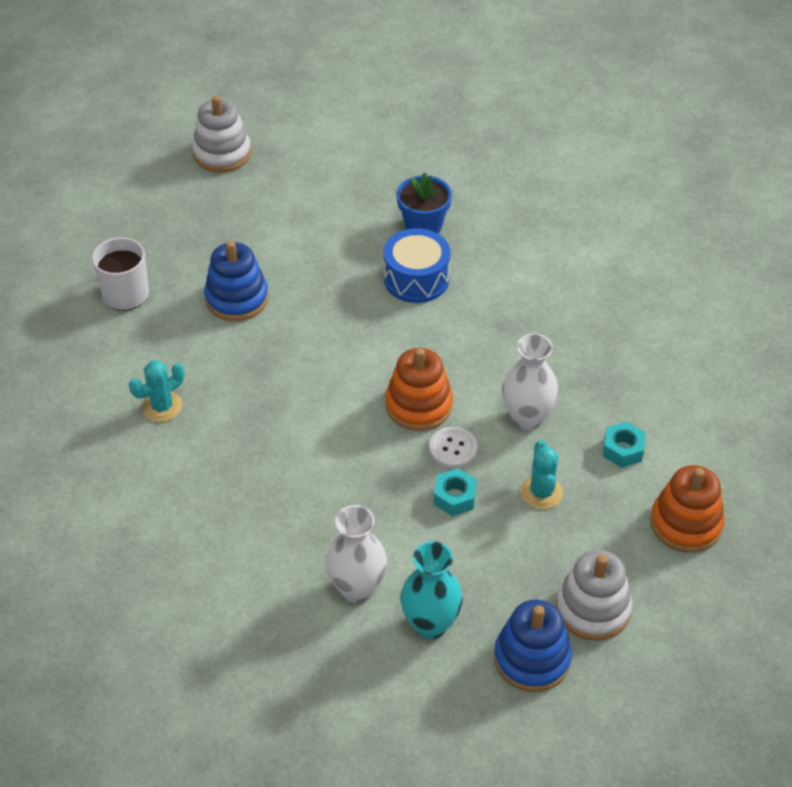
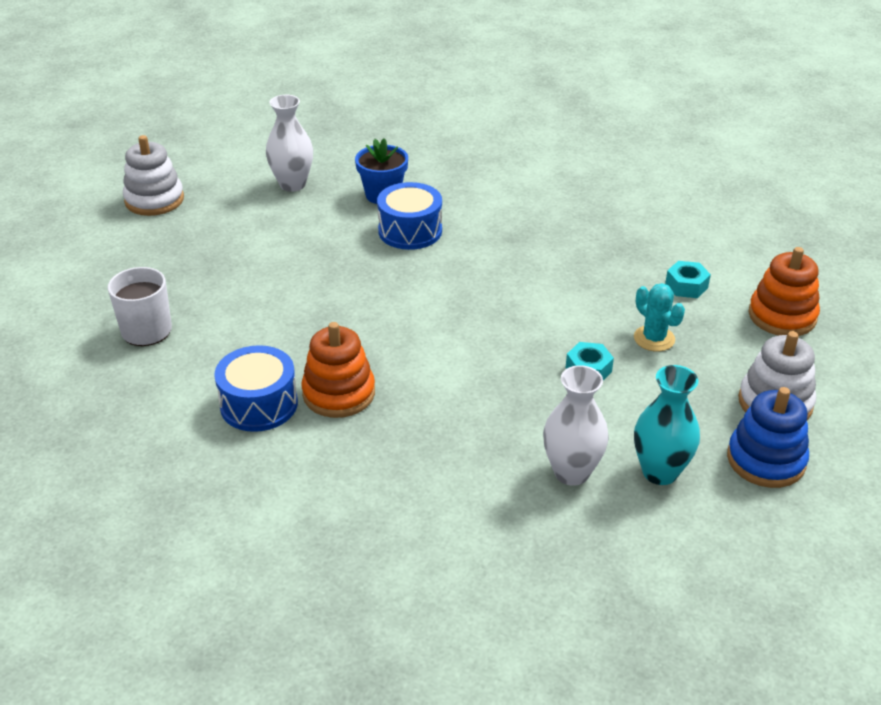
camera: 30 degrees left, 10 degrees down
(162, 406) = (259, 404): turquoise cactus -> blue drum
(237, 298) = (260, 297): blue stacking toy -> none
(418, 405) = (495, 316): orange stacking toy -> orange stacking toy (339, 393)
(453, 449) = (553, 336): white button -> none
(527, 418) = (592, 292): white vase -> white vase (292, 184)

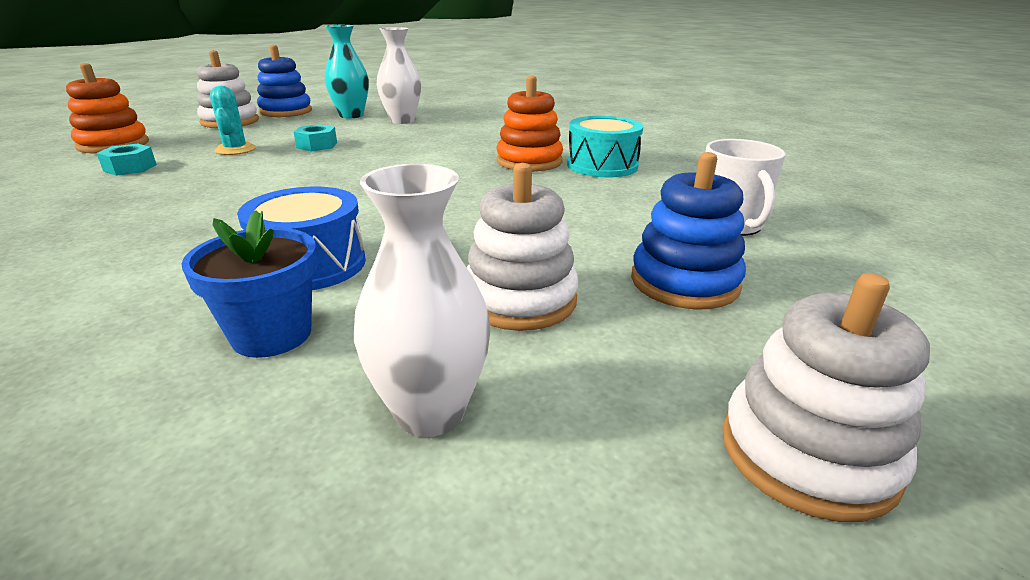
camera: 160 degrees left, 10 degrees down
(189, 266) = (684, 282): none -> blue stacking toy
(259, 404) = (602, 165): blue drum -> turquoise drum
(279, 235) = (520, 300): none -> white stacking toy

